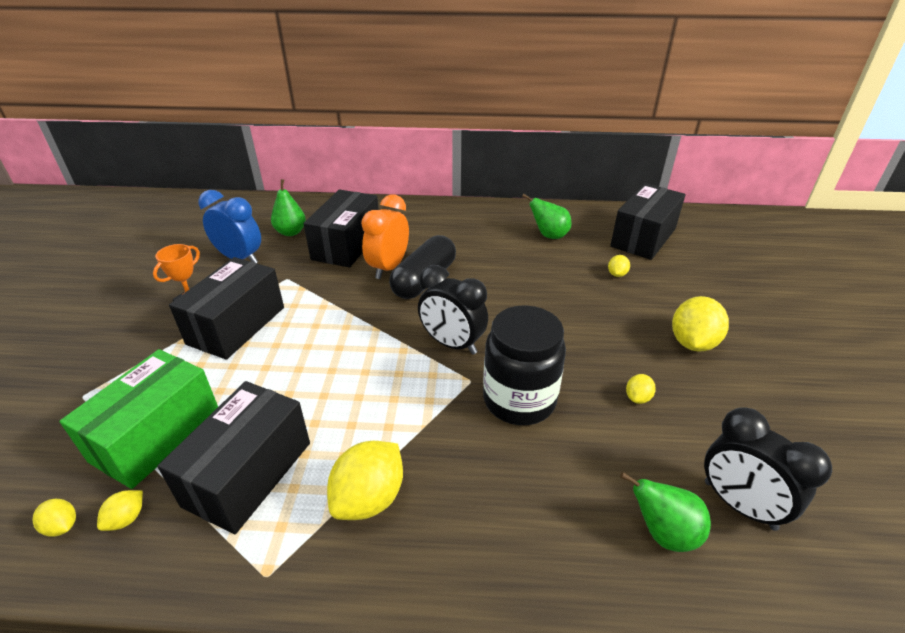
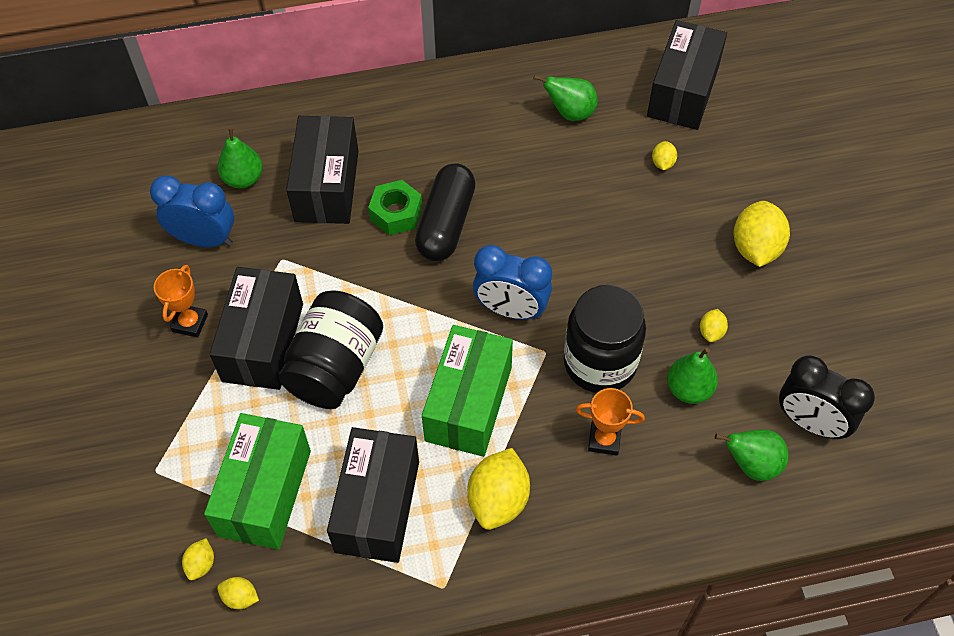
camera: 15 degrees left, 20 degrees up
(126, 519) = (293, 576): yellow lemon -> yellow lemon (201, 564)
(282, 353) = (335, 367): none -> black jar
(381, 405) = (469, 404): none -> green box
(388, 268) = (396, 213): orange clock -> green nut
(452, 344) = (511, 310): black clock -> blue clock
(502, 467) = (604, 440): none -> orange trophy
(604, 441) = (689, 389): none -> green pear

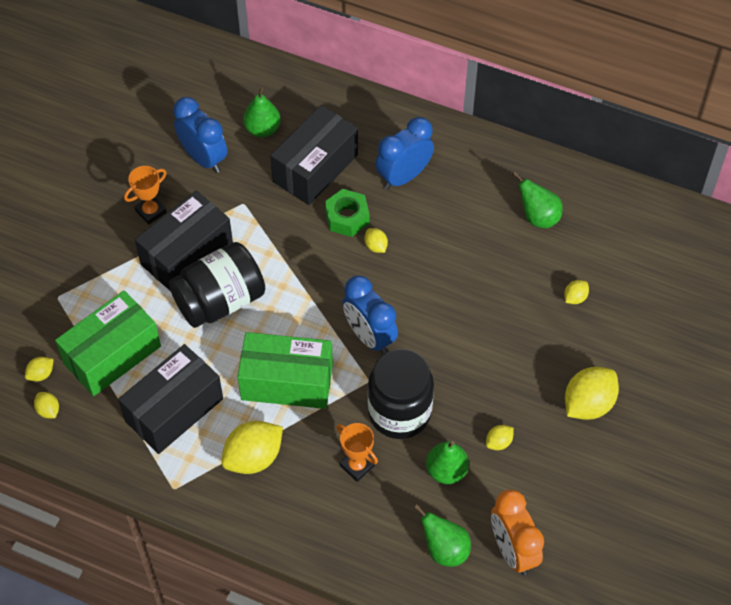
camera: 35 degrees right, 0 degrees up
(418, 146) = (403, 176): none -> blue clock
(446, 223) = (376, 246): black capsule -> yellow lemon
(469, 404) = (287, 382): green box -> green box turned 45 degrees clockwise
(683, 92) = (641, 252): black box -> none
(810, 422) = (513, 550): black clock -> orange clock

